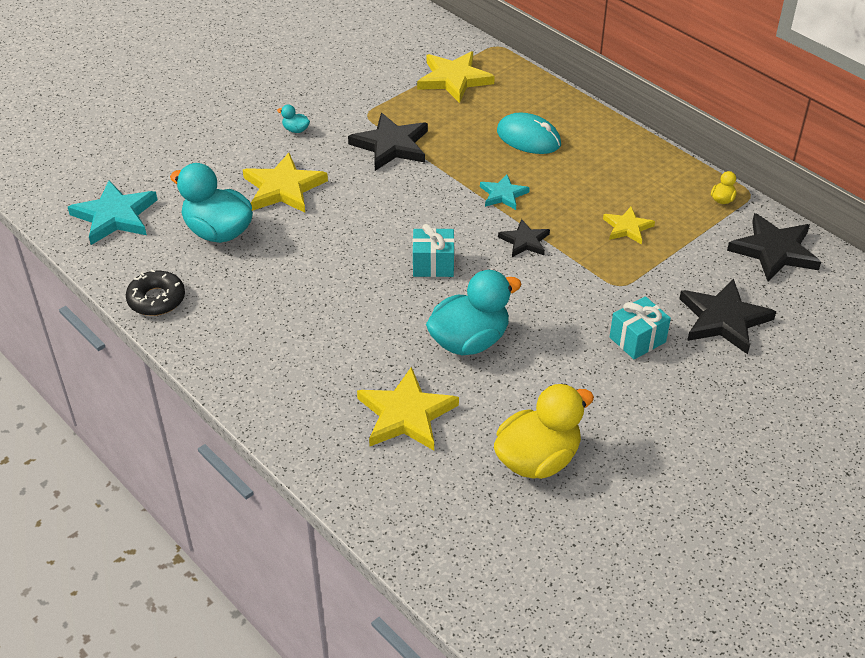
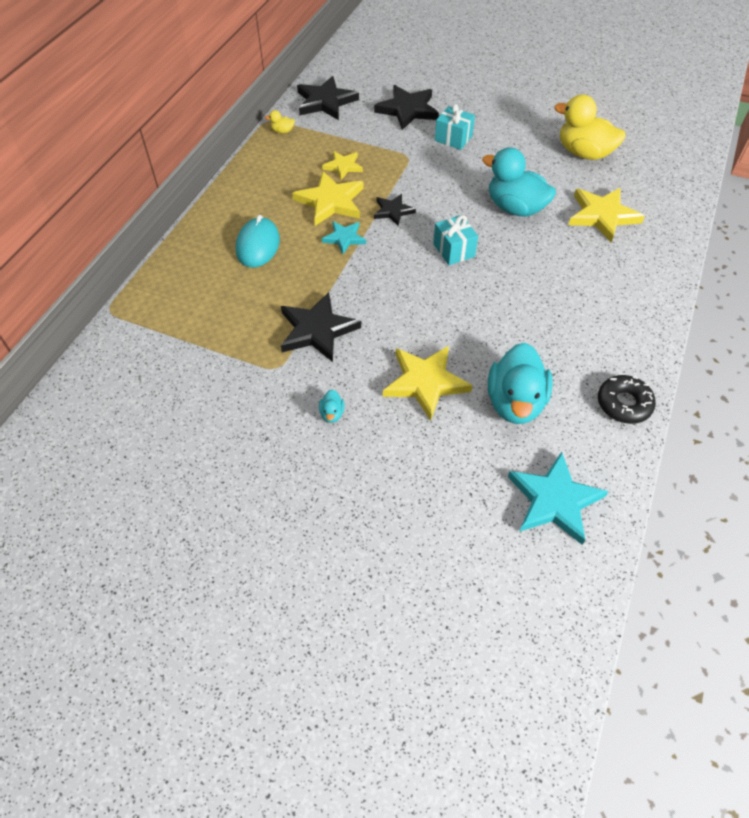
camera: 115 degrees left, 10 degrees up
(454, 79) = (185, 323): yellow star -> yellow star (330, 202)

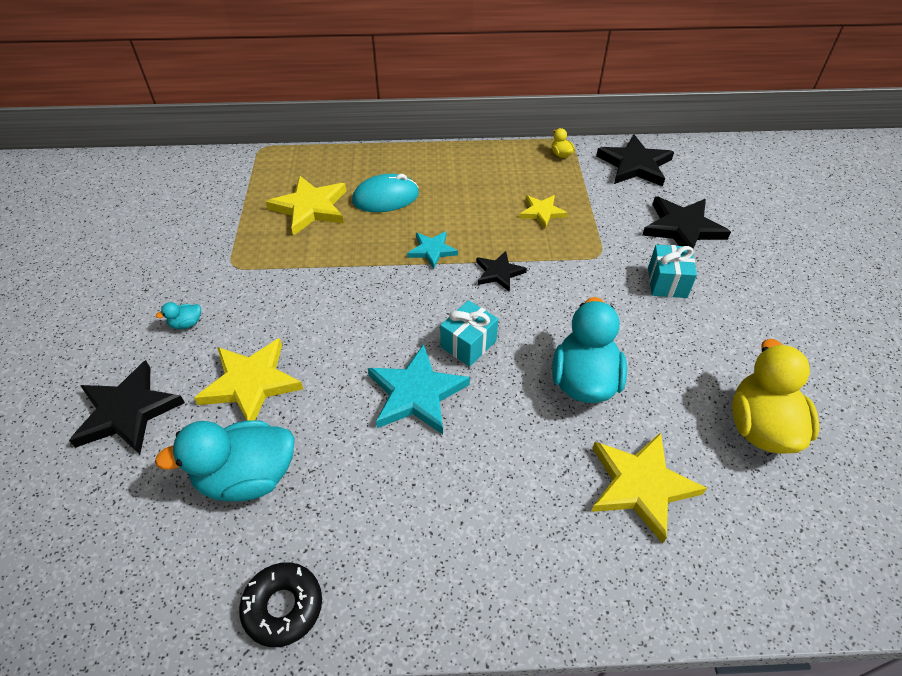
camera: 65 degrees right, 5 degrees down
(317, 330) = (292, 276): black star -> black star (127, 411)
(330, 202) = (480, 222): yellow star -> yellow star (310, 208)
(554, 500) = (106, 562): turquoise star -> turquoise star (416, 393)

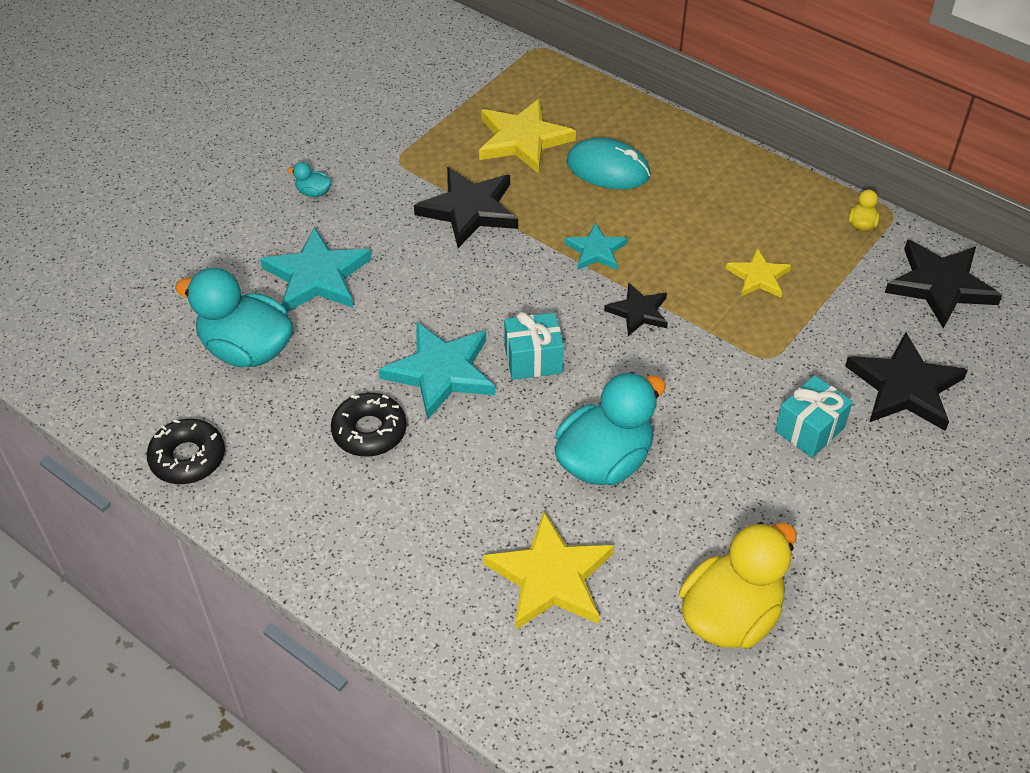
camera: 40 degrees right, 0 degrees up
(127, 411) = (208, 240): black star -> black star (469, 210)
(251, 383) = (317, 276): yellow star -> turquoise star
(410, 473) = (369, 431): none -> black donut

